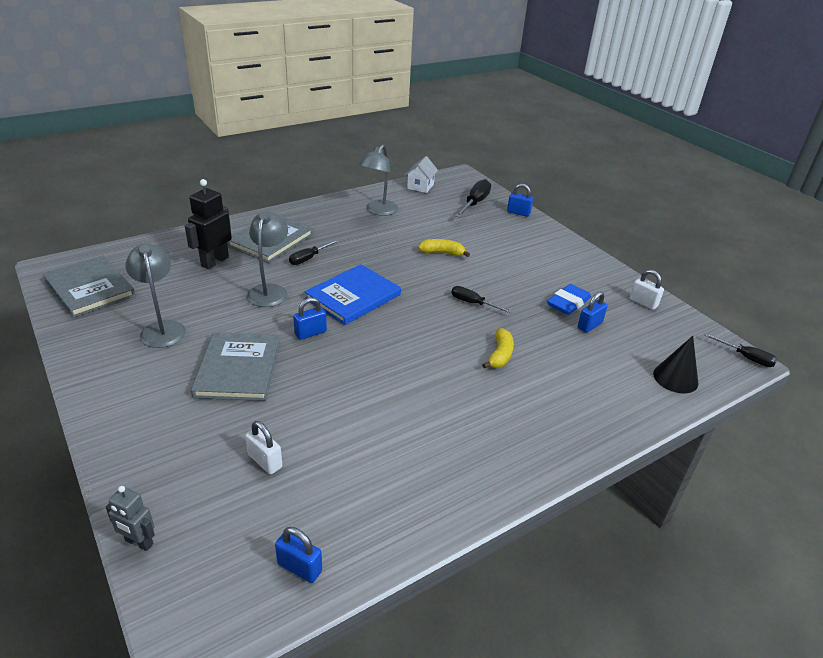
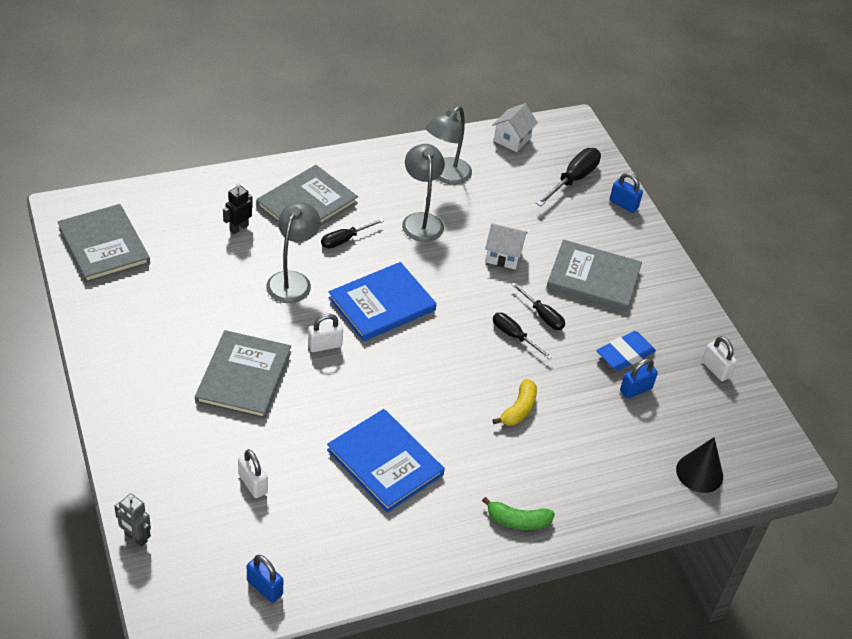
camera: 10 degrees right, 10 degrees up
(162, 328) = (174, 313): grey lamp -> grey lamp (421, 220)
(214, 261) = (239, 228): black robot -> black robot, size x0.59
(310, 333) = (325, 345): blue padlock -> white padlock
(394, 418) = (385, 462): none -> blue book
(442, 253) = (503, 256): yellow banana -> white house
(518, 258) = (593, 278): none -> grey book
(540, 447) = (518, 521): none -> green banana
(746, 357) = (796, 463): black screwdriver -> black screwdriver (542, 315)

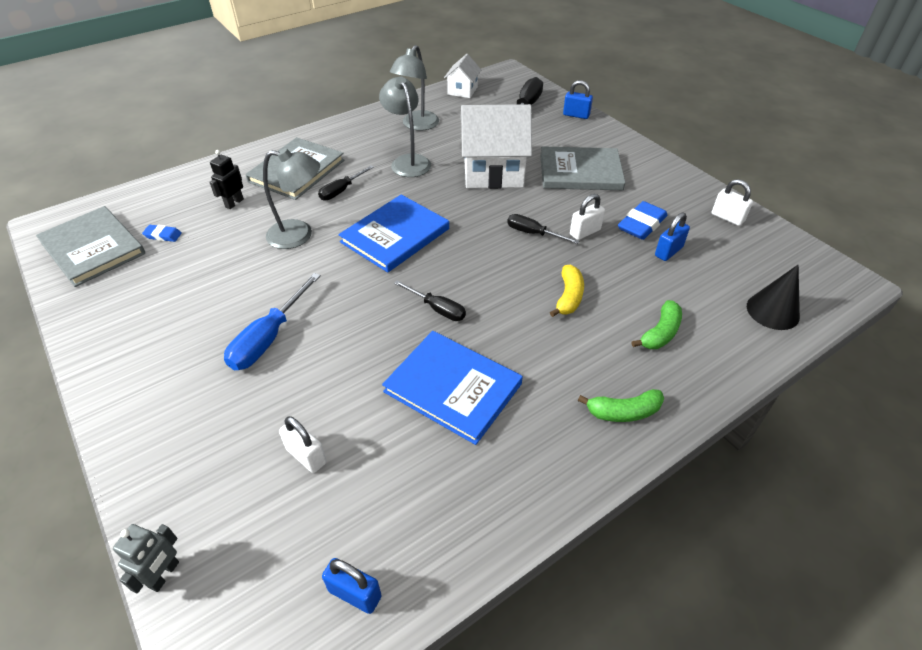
camera: 10 degrees left, 0 degrees up
(135, 538) = (164, 575): grey robot -> grey robot turned 90 degrees counterclockwise
(168, 248) = (163, 235): none -> blue eraser
(244, 377) = (269, 338): grey book -> blue screwdriver
(292, 280) = (299, 235): grey lamp -> grey lamp turned 90 degrees clockwise
(325, 345) = (349, 285): white padlock -> white padlock (585, 232)
(503, 256) = (493, 172): white house -> white house, size x1.91
(542, 315) = (550, 210): black screwdriver -> black screwdriver (437, 309)
(585, 464) = (660, 333): none -> green banana

